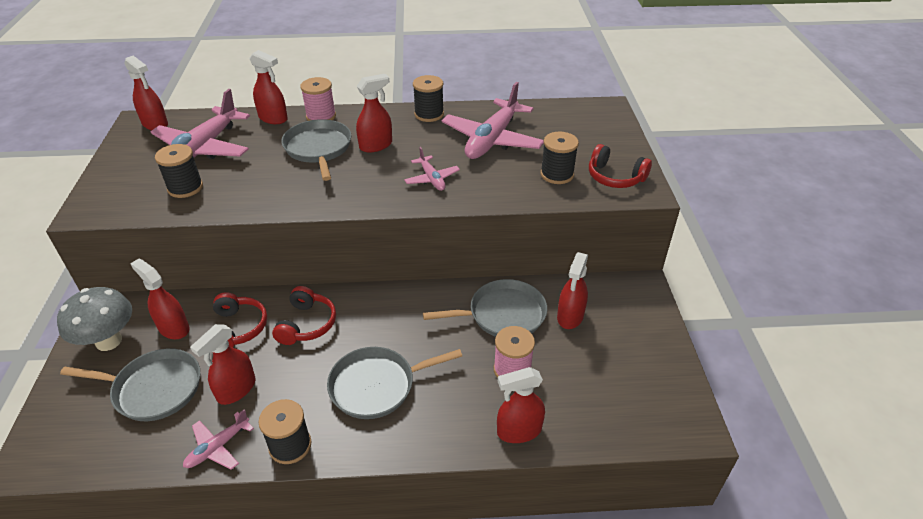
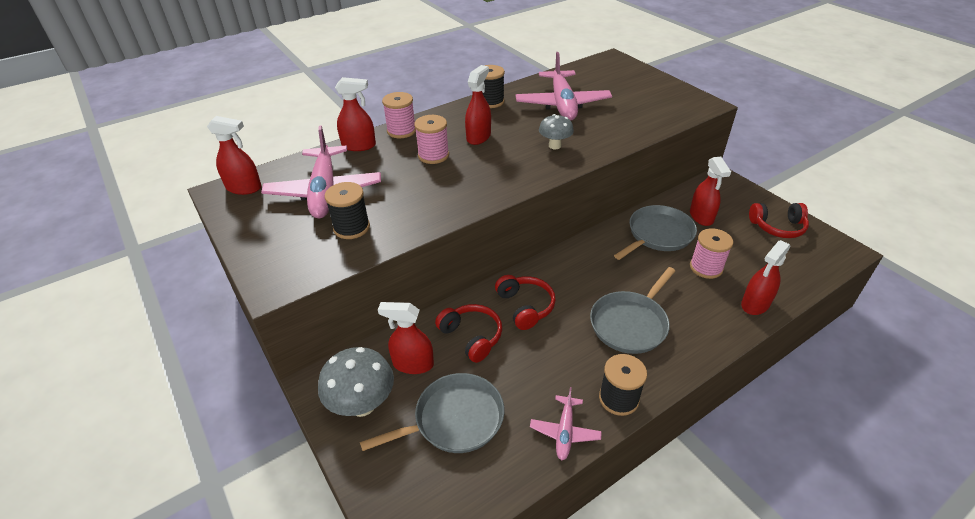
camera: 30 degrees left, 0 degrees up
(236, 390) = (527, 382): red spray bottle -> none
(318, 149) = (433, 155): grey pan -> pink spool
(432, 179) = (554, 146): pink plane -> grey mushroom
(557, 174) = (637, 112): black spool -> none
(615, 177) = (676, 101): red headphones -> red headphones (777, 227)

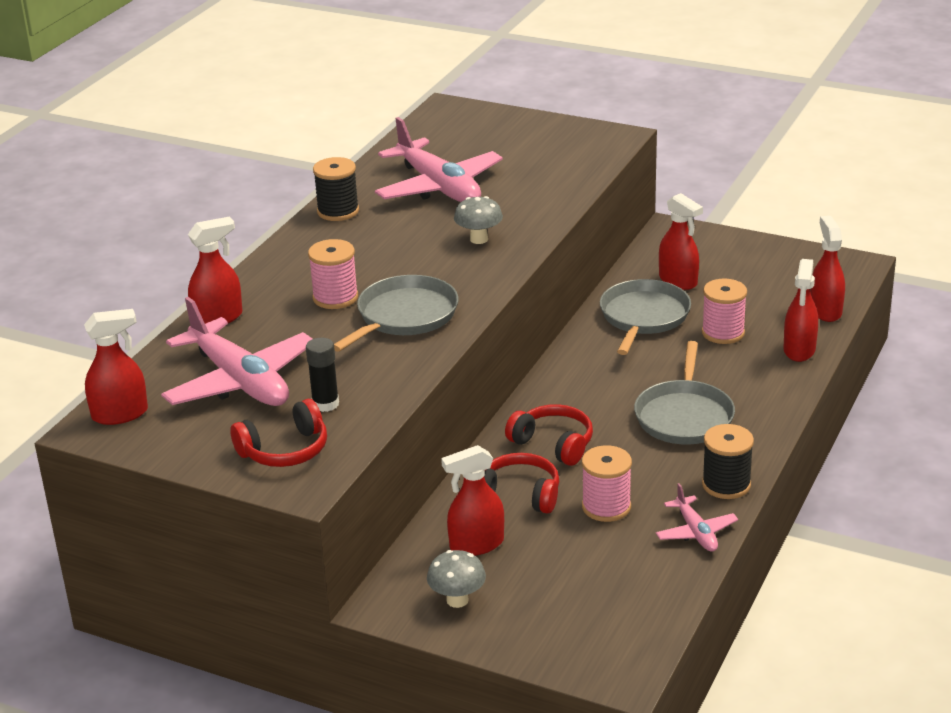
camera: 30 degrees left, 10 degrees down
(351, 227) = (325, 404): black spool -> black glue stick
(362, 404) = (457, 600): grey mushroom -> grey mushroom, size x0.62
(401, 131) = (255, 283): pink spool -> pink spool (606, 507)
(454, 419) = (573, 570): grey pan -> grey pan (404, 316)
(478, 137) = (370, 258): red spray bottle -> red spray bottle (825, 310)
(777, 227) = (770, 264): red headphones -> red headphones (285, 450)

